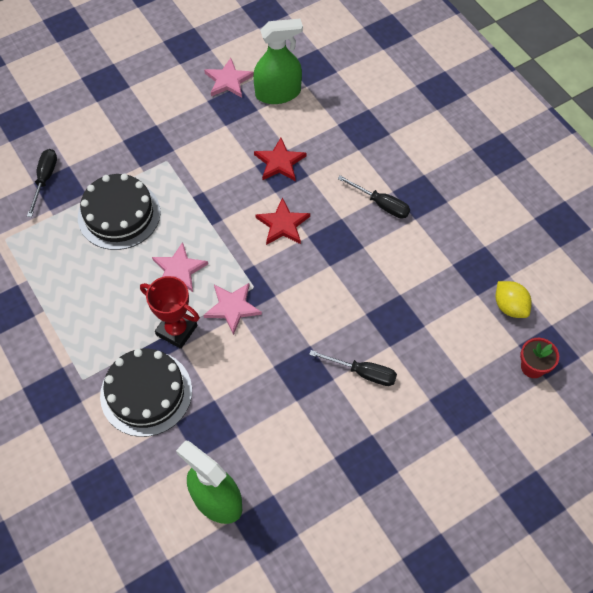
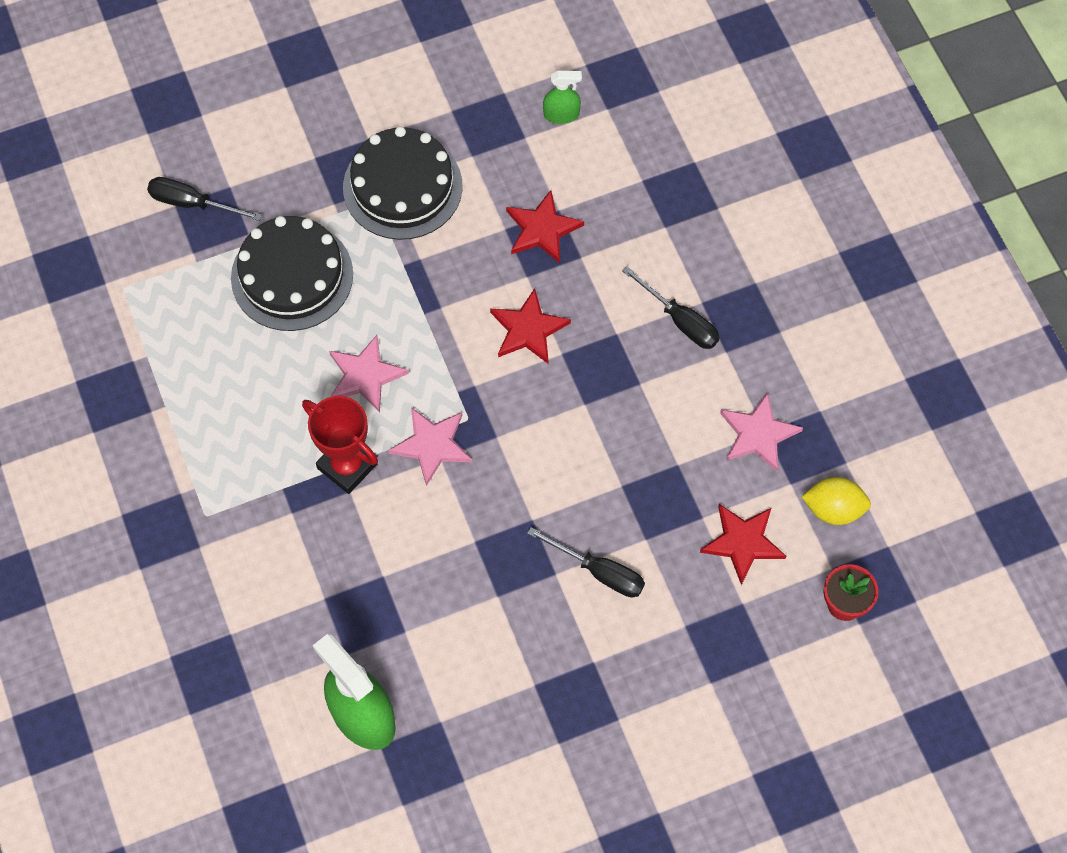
camera: 10 degrees right, 5 degrees up
(45, 179) = (192, 203): black screwdriver -> black screwdriver turned 90 degrees counterclockwise
(146, 393) = (290, 550): black cake -> black cake (402, 187)
(228, 80) = (489, 81): pink star -> pink star (758, 434)
(278, 93) = (561, 114): green spray bottle -> green spray bottle, size x0.50
(455, 337) = (742, 542): none -> red star
(509, 306) = (833, 509): yellow lemon -> yellow lemon turned 60 degrees counterclockwise

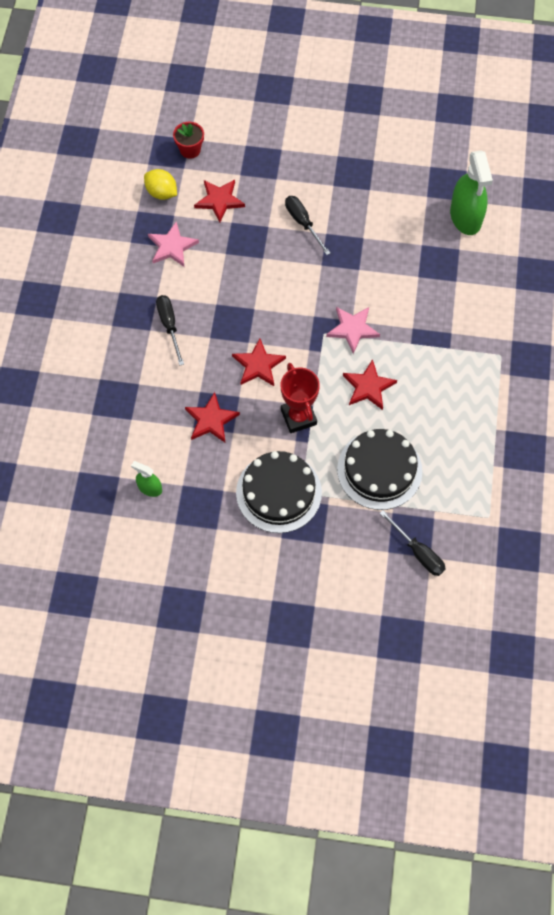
camera: 150 degrees left, 0 degrees up
(347, 466) = (406, 342): red trophy -> red trophy (298, 417)
(365, 376) = (368, 387): pink star -> red star

